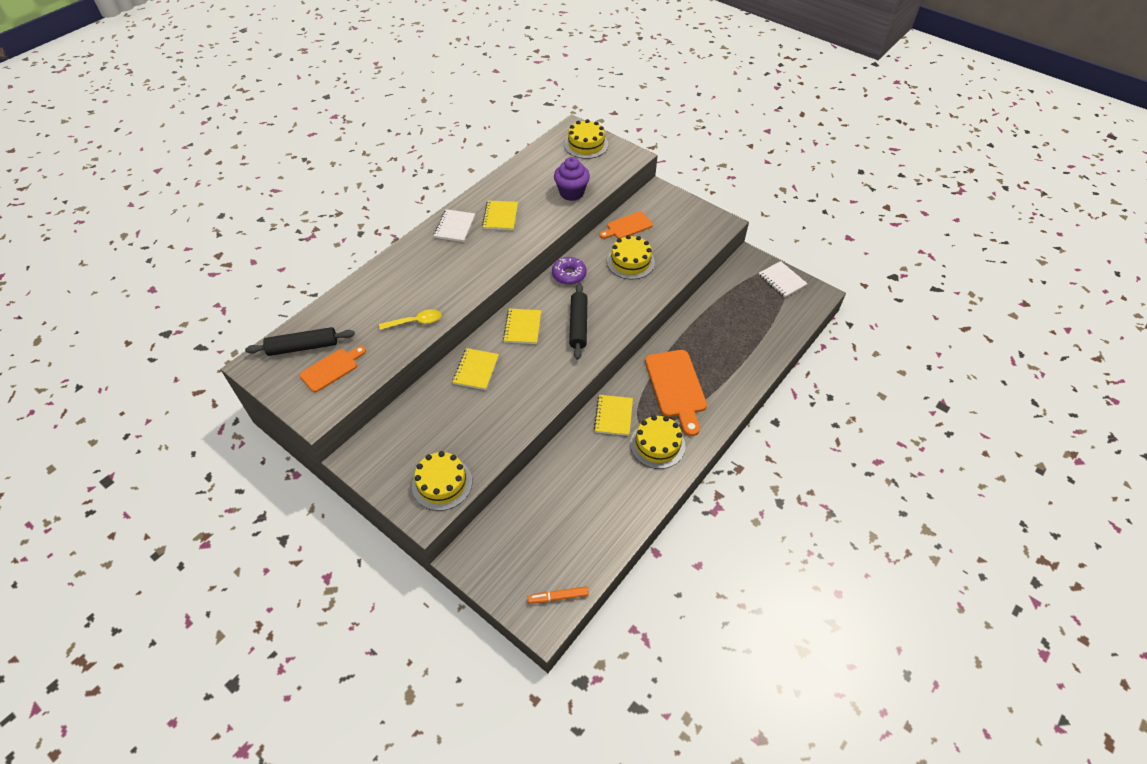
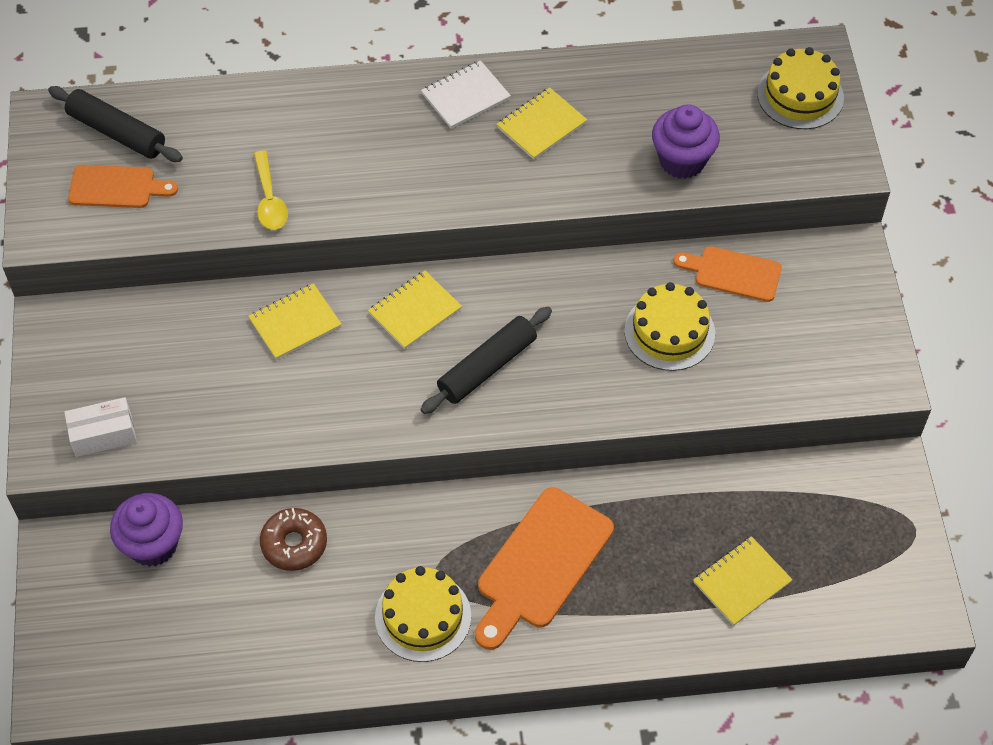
camera: 45 degrees right, 5 degrees up
(415, 322) = (269, 200): yellow spoon -> yellow spoon turned 45 degrees clockwise
(442, 483) = (103, 434): yellow cake -> white box
(509, 517) = (153, 545): none -> purple cupcake
(558, 597) = (100, 685): orange marker -> none
(569, 275) = (561, 284): purple donut -> none
(571, 463) = (294, 544): none -> brown donut
(613, 416) = (415, 530): yellow notebook -> yellow notebook (742, 582)
(782, 280) = (897, 543): white notebook -> none

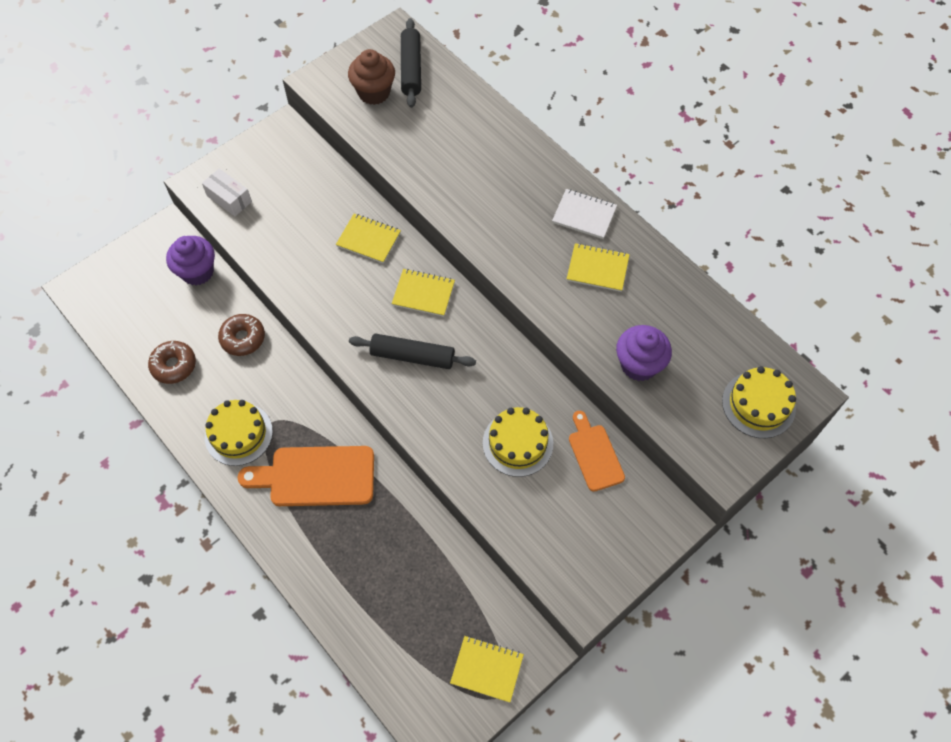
camera: 55 degrees right, 5 degrees up
(116, 187) = (374, 92): orange cutting board -> brown cupcake
(269, 200) = (423, 166): yellow spoon -> none
(269, 640) = (174, 365): none -> brown donut
(742, 582) = (382, 603): yellow notebook -> yellow notebook (487, 669)

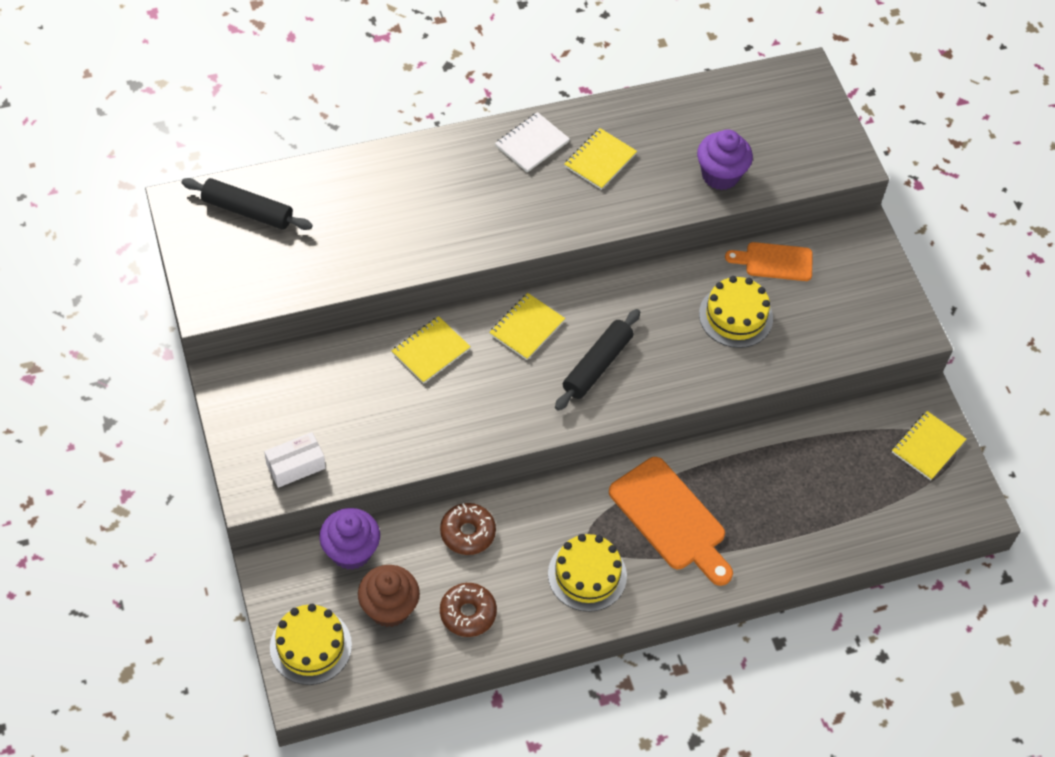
camera: 70 degrees left, 5 degrees down
(316, 476) = (671, 518): orange cutting board -> orange cutting board turned 60 degrees counterclockwise
(374, 92) = (260, 257): brown cupcake -> brown cupcake (389, 608)
(758, 404) = (801, 110): yellow cake -> yellow cake (310, 646)

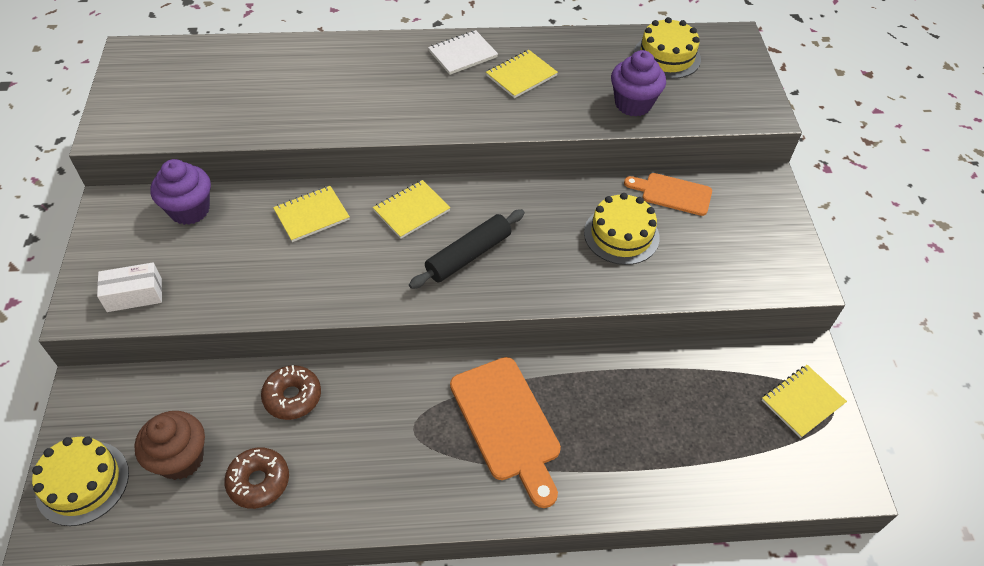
camera: 15 degrees right, 5 degrees down
(247, 211) = (184, 66): black rolling pin -> none
(351, 551) = (169, 392): purple cupcake -> purple cupcake (189, 210)
(587, 575) = (399, 466): yellow cake -> yellow cake (667, 56)

